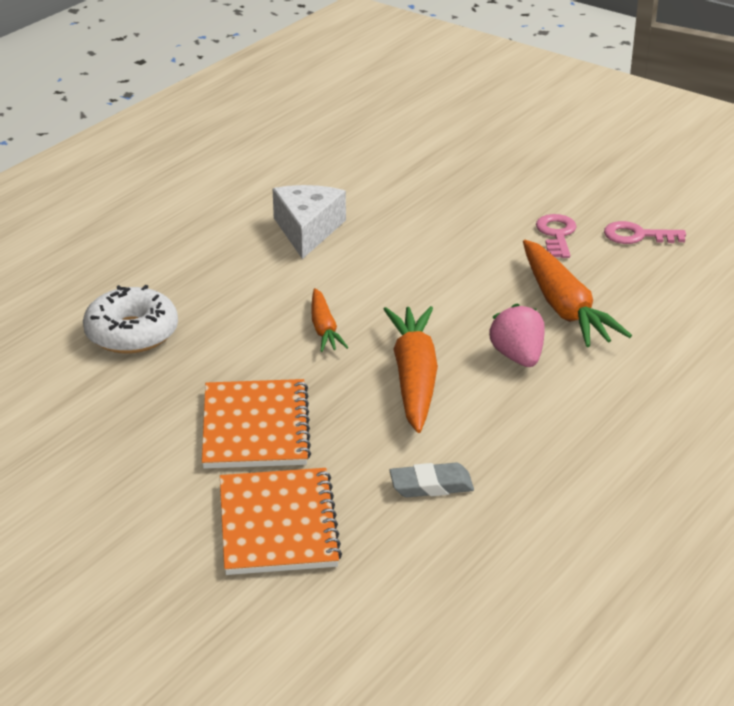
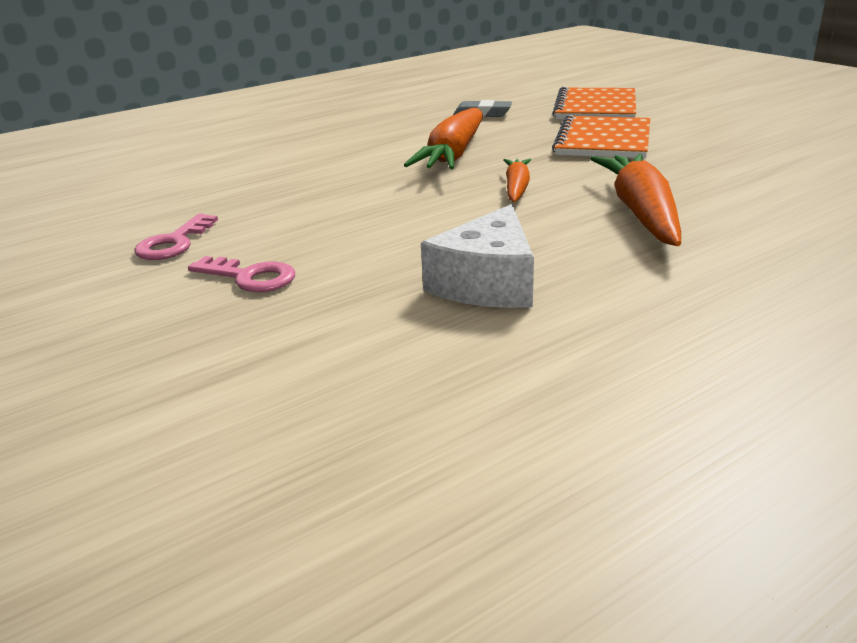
camera: 160 degrees left, 5 degrees down
(132, 333) = (733, 200): white donut -> none
(518, 357) = (352, 159): pink strawberry -> none
(564, 307) = (266, 184): orange carrot -> orange carrot (641, 212)
(637, 236) = (90, 232): pink key -> pink key (250, 277)

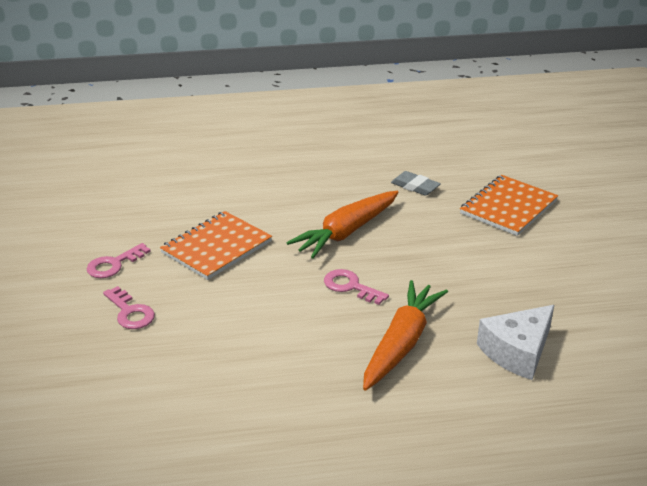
camera: 25 degrees right, 5 degrees up
(487, 283) = (246, 370): white cheese -> white cheese (517, 352)
(516, 188) = (350, 286): orange carrot -> pink key
(603, 141) = (466, 253): orange notebook -> orange notebook (216, 247)

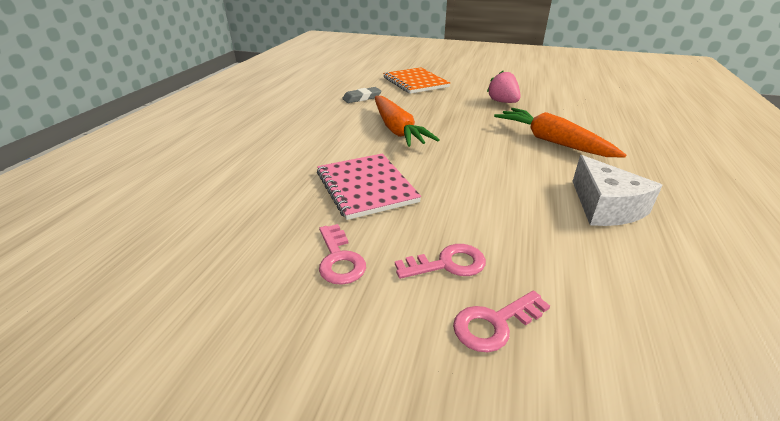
camera: 65 degrees left, 0 degrees up
(216, 247) = (366, 187): orange notebook -> pink notebook
(350, 286) = (472, 143): pink key -> pink key (495, 324)
(503, 288) = (502, 102): none -> pink strawberry
(517, 352) = (570, 113): white cheese -> white cheese (605, 207)

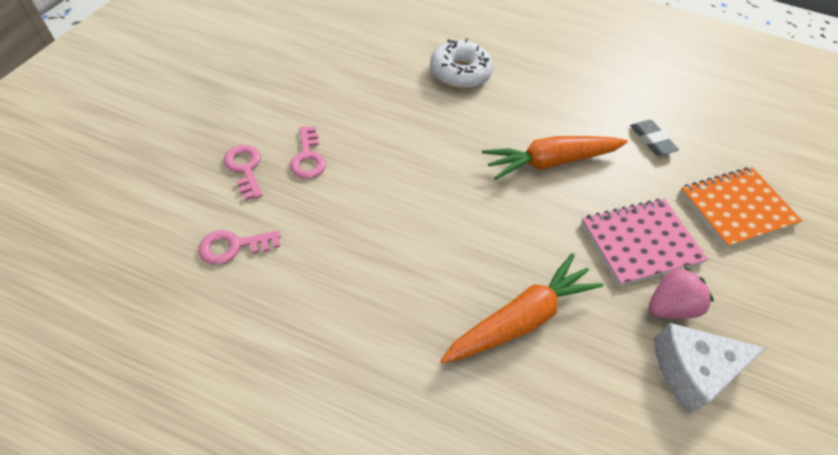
camera: 90 degrees right, 20 degrees up
(280, 170) = (460, 73): none -> white donut
(339, 259) = (329, 102): pink key -> pink key (234, 246)
(366, 187) = (424, 124): pink notebook -> pink notebook (640, 242)
(605, 207) = (358, 303): white cheese -> white cheese (692, 370)

